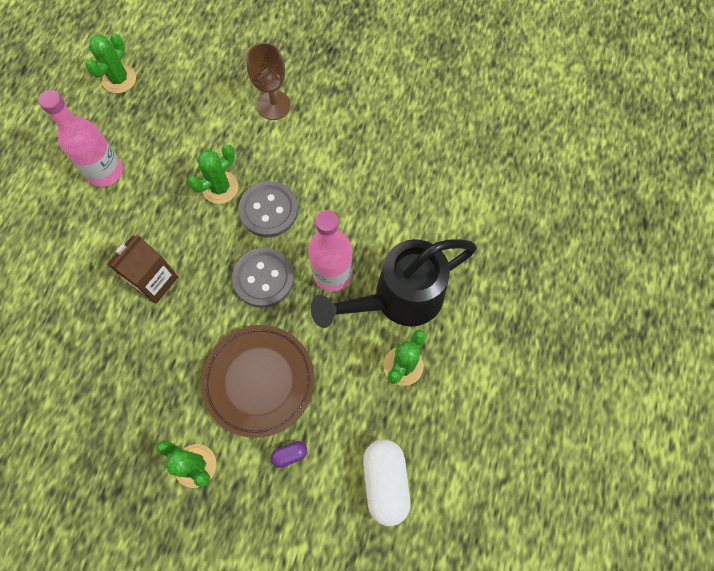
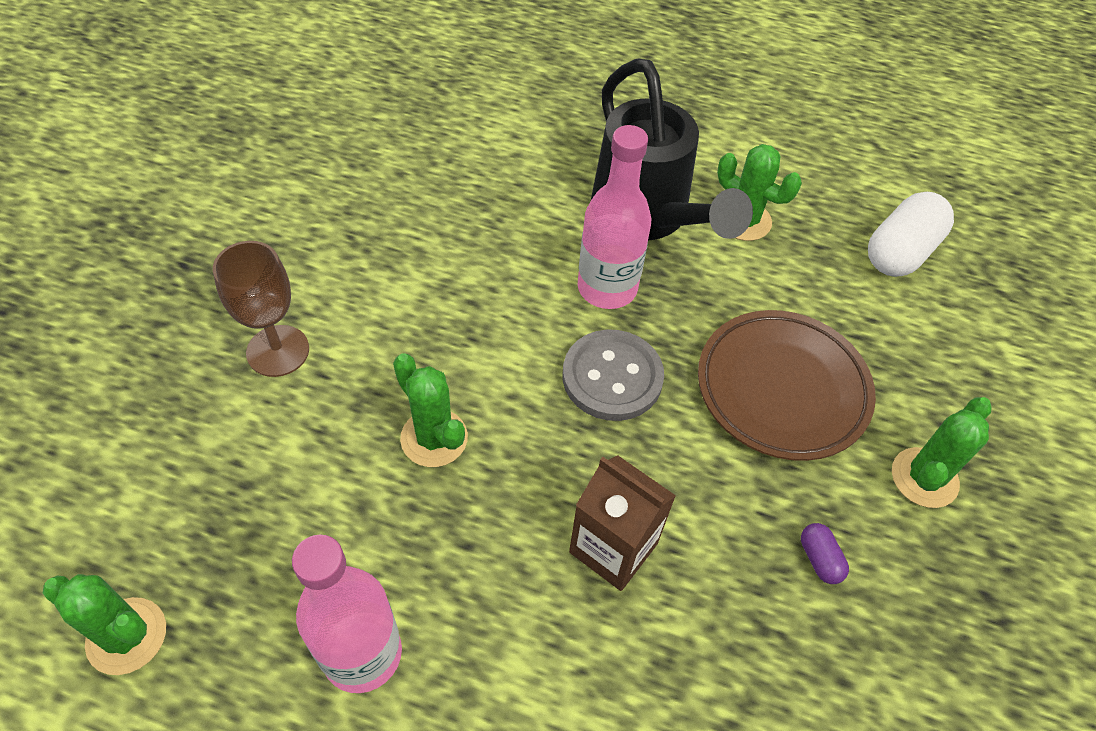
camera: 90 degrees left, 15 degrees down
(269, 210) = (488, 366): grey button -> none
(290, 455) = (885, 354): purple capsule -> purple capsule (819, 559)
(385, 482) = (900, 252): white capsule -> white capsule turned 45 degrees counterclockwise

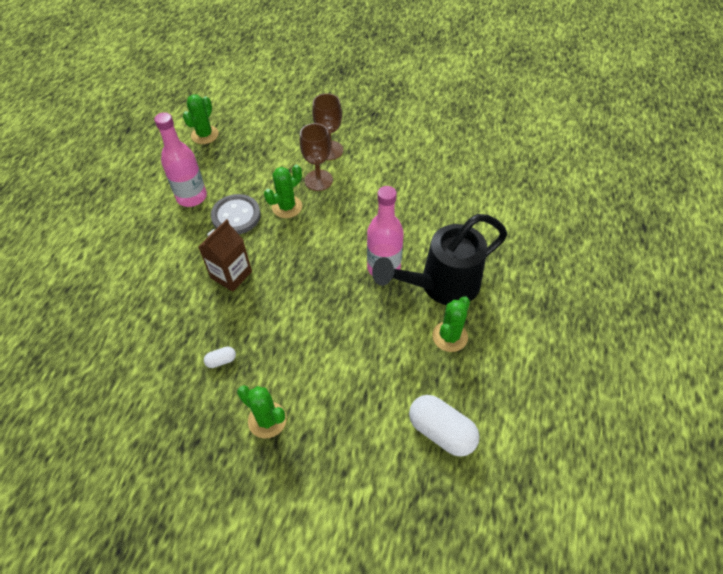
camera: 90 degrees right, 0 degrees up
(366, 376) = (318, 180): none -> brown goblet
(612, 377) = (325, 271): grey button -> grey button (236, 216)
(782, 389) = (323, 350): brown plate -> none
(819, 559) = (221, 361): purple capsule -> white capsule

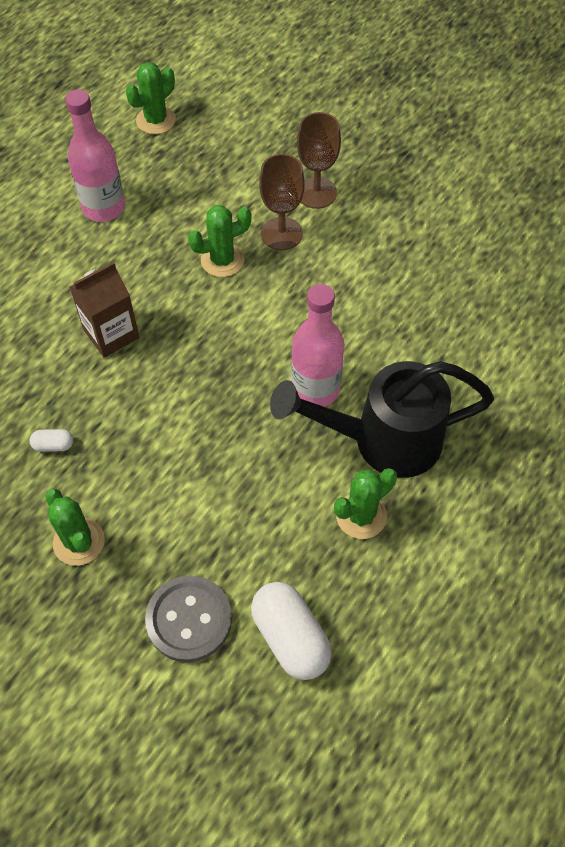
camera: 20 degrees right, 5 degrees up
(236, 216) = (150, 252): grey button -> grey button (189, 619)

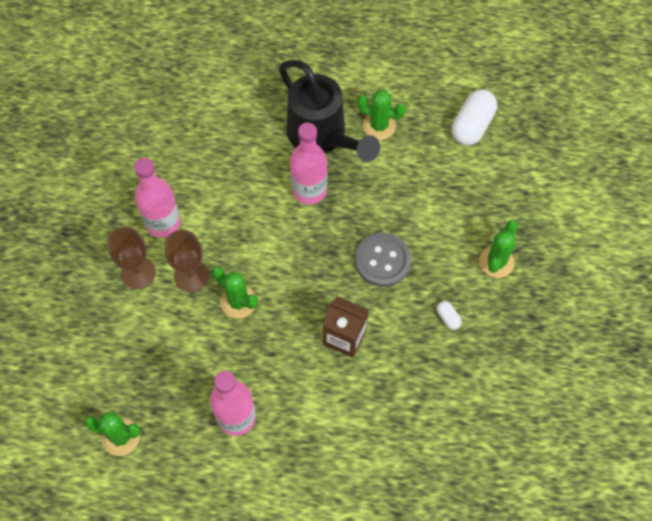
camera: 120 degrees left, 5 degrees up
(189, 619) = (498, 178): grey button -> grey button (382, 260)
(363, 235) = (163, 222): none -> pink bottle

